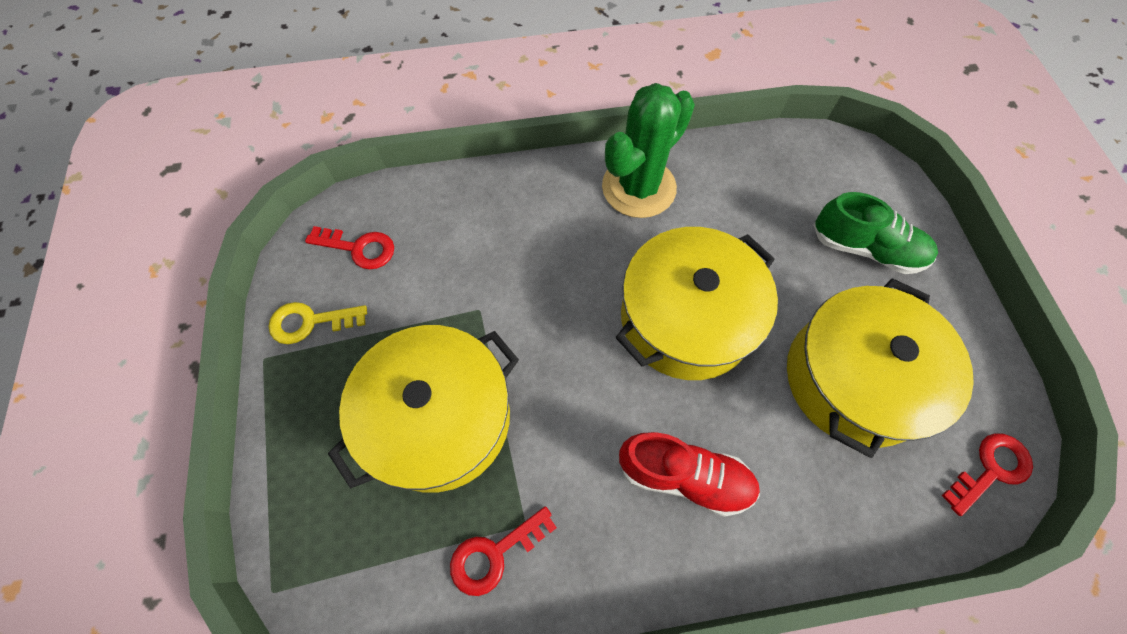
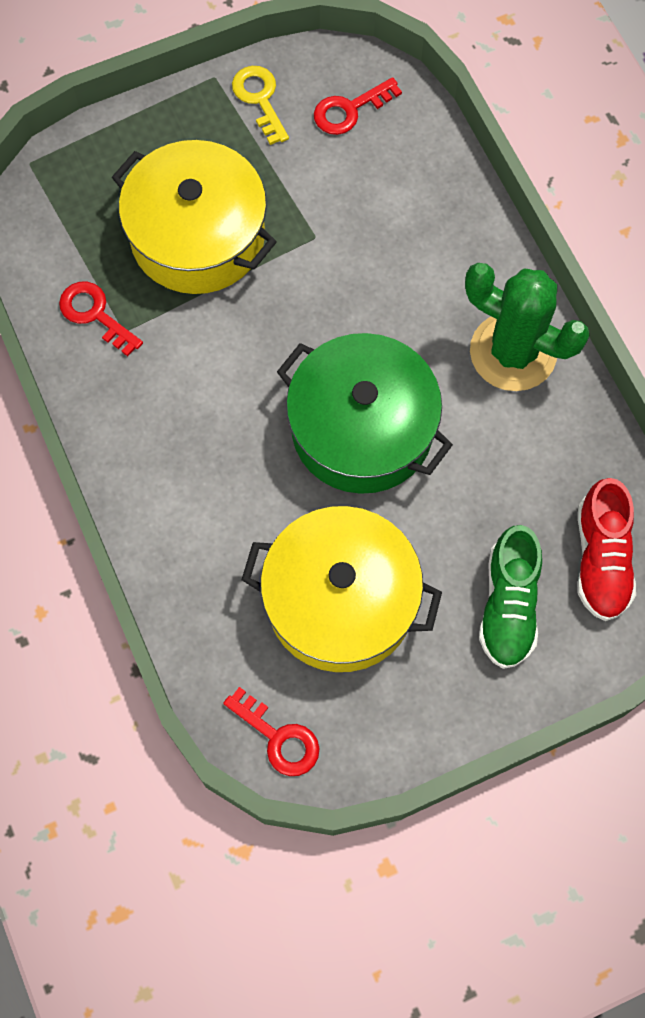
camera: 75 degrees right, 5 degrees up
(359, 248) = (349, 110): red key -> red key turned 60 degrees clockwise
(684, 476) = (198, 453): red shoe -> red shoe (601, 559)
(686, 319) = (362, 429): yellow pot -> green pot

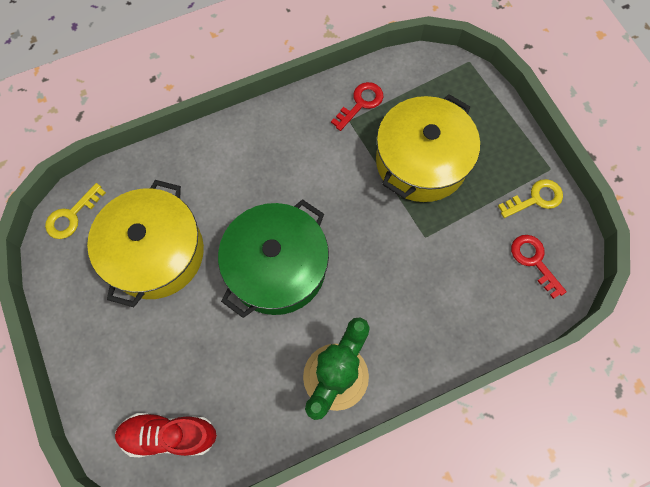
camera: 90 degrees right, 0 degrees up
(278, 738) = (72, 216): red key -> yellow key
(508, 605) = (141, 364): green shoe -> none

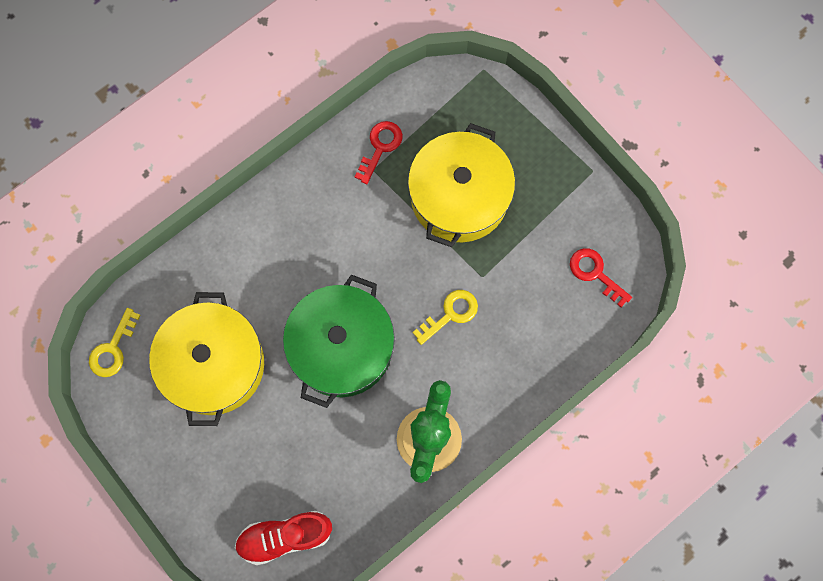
camera: 15 degrees left, 5 degrees up
(535, 199) = (584, 208): yellow key -> yellow key (450, 314)

